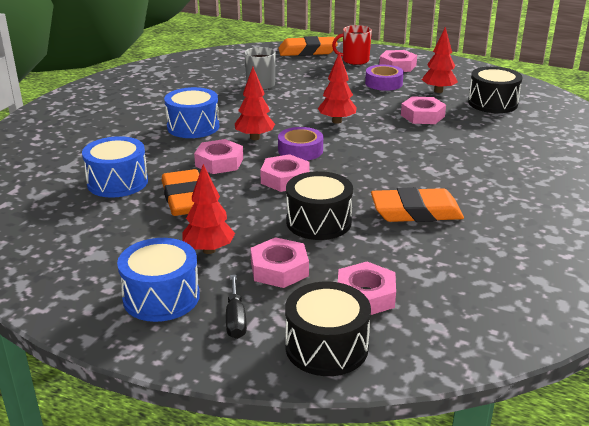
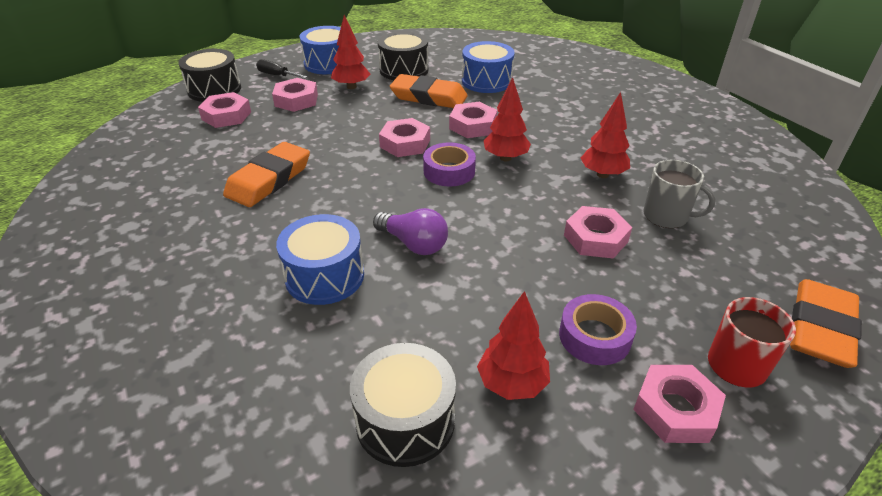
camera: 125 degrees right, 10 degrees up
(193, 127) = (565, 135): blue drum -> blue drum (324, 276)
(318, 222) = (323, 132): black drum -> black drum (404, 70)
(337, 121) = (495, 224): red tree -> red tree (602, 174)
(392, 136) = (413, 244): none -> purple light bulb
(422, 116) = (441, 304): pink nut -> pink nut (595, 238)

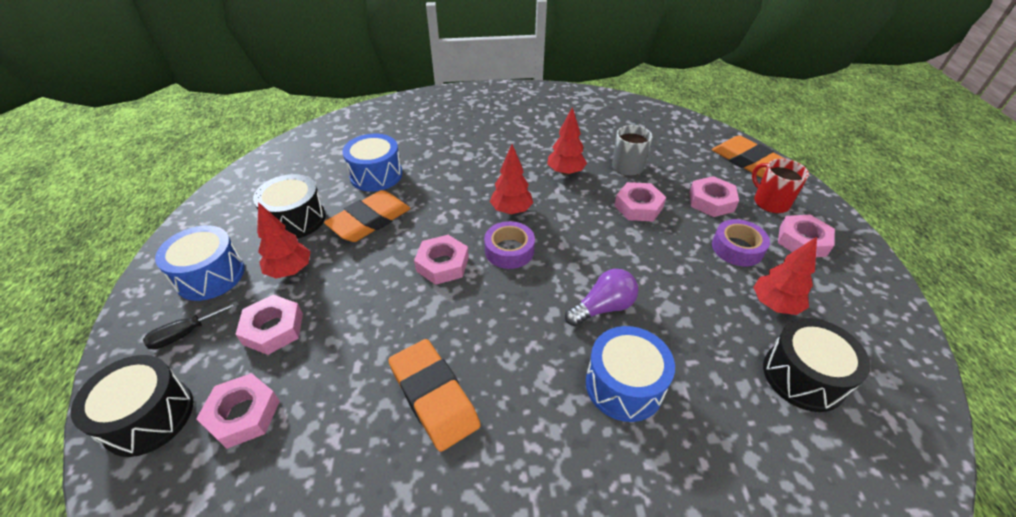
camera: 65 degrees left, 5 degrees up
(473, 125) = (446, 211): pink nut -> pink nut (711, 201)

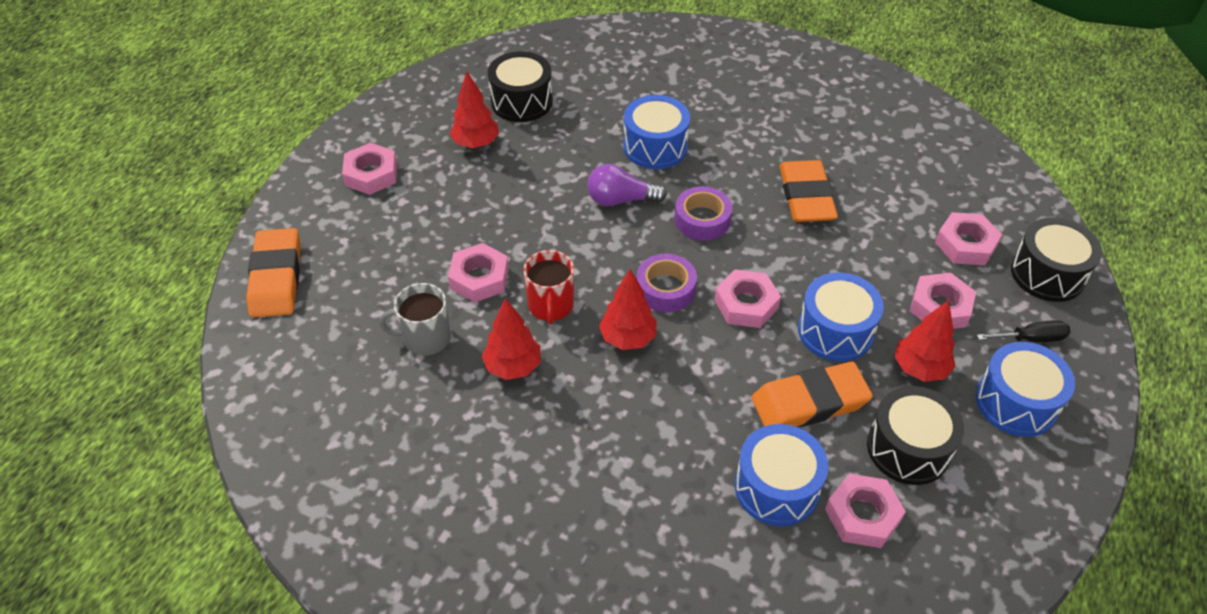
camera: 150 degrees left, 5 degrees up
(364, 272) = (835, 331): none -> blue drum
(711, 201) = (394, 248): pink nut -> pink nut (862, 515)
(737, 248) = (440, 194): purple tape -> purple tape (702, 220)
(770, 202) = (337, 220): red mug -> red mug (551, 306)

